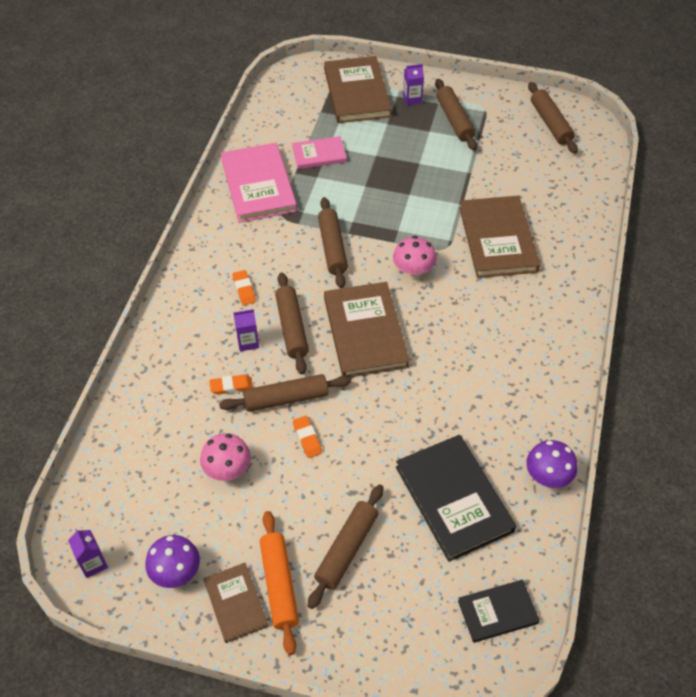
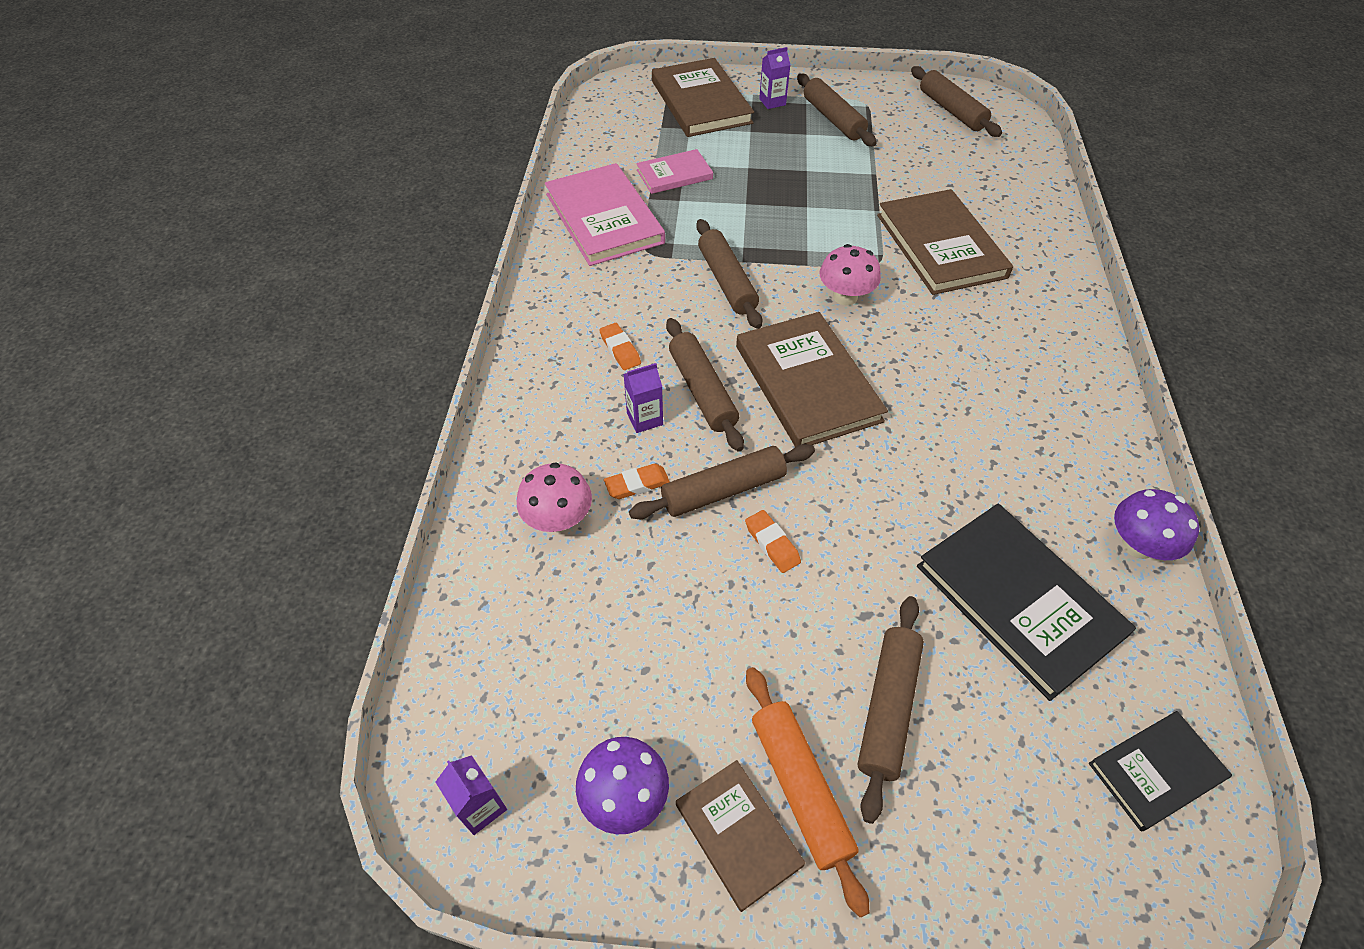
camera: 10 degrees left, 0 degrees up
(227, 469) = (665, 610): pink mushroom -> pink mushroom (558, 519)

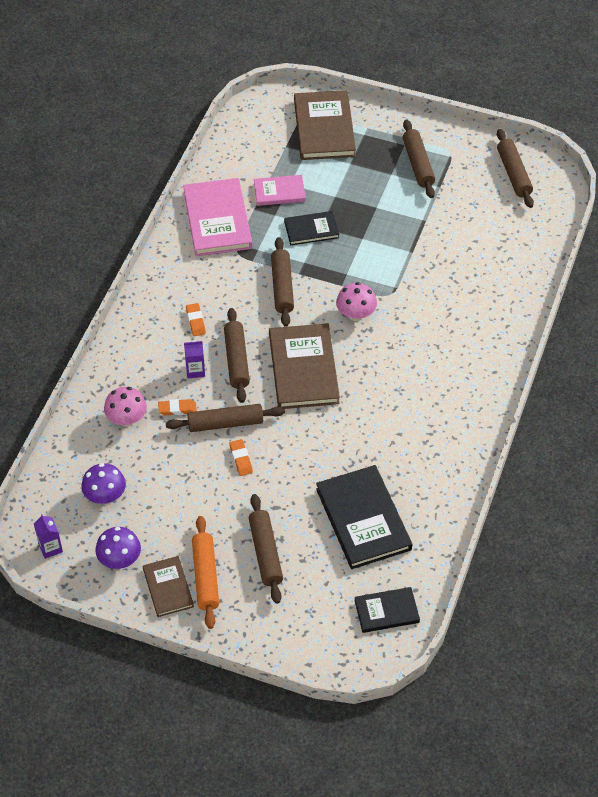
camera: 15 degrees right, 0 degrees up
(735, 208) = (311, 230): none -> black book
(772, 102) = (379, 138): purple carton -> none
(887, 708) = (265, 553): brown rolling pin -> brown rolling pin turned 45 degrees counterclockwise
(940, 246) = (440, 289): brown book -> none
(1138, 545) = (449, 507): purple mushroom -> purple mushroom (105, 496)

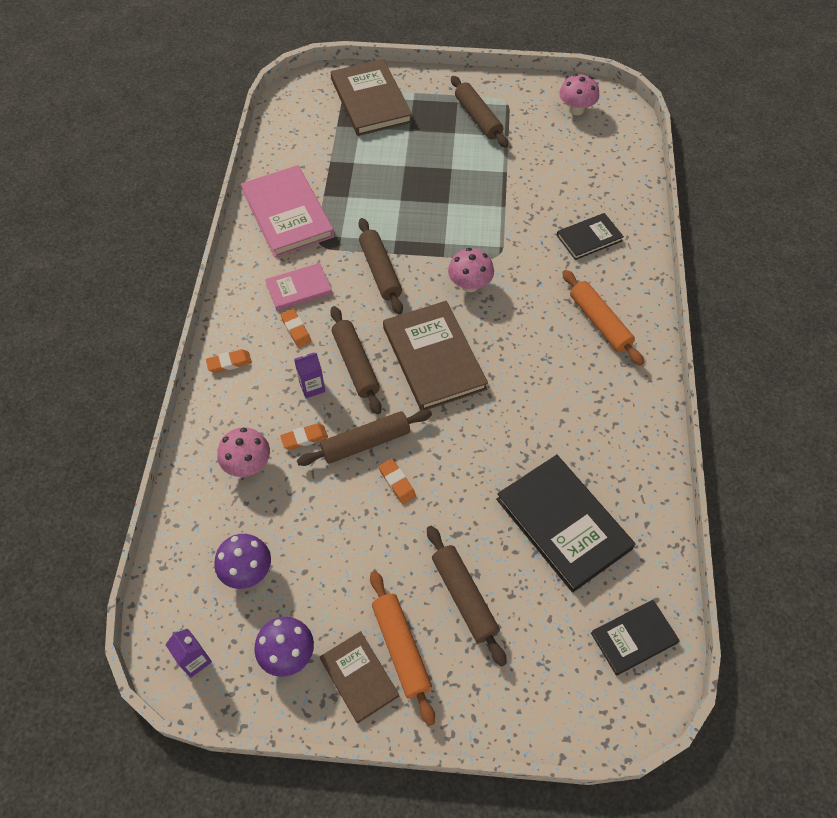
camera: 15 degrees left, 5 degrees up
(133, 337) = (229, 363): none -> orange eraser
(279, 192) = (345, 172): pink book -> pink book (299, 288)
(311, 230) = (391, 204): black book -> black book (589, 238)
(457, 370) = (599, 322): none -> orange rolling pin
(513, 174) = (576, 109): brown rolling pin -> pink mushroom

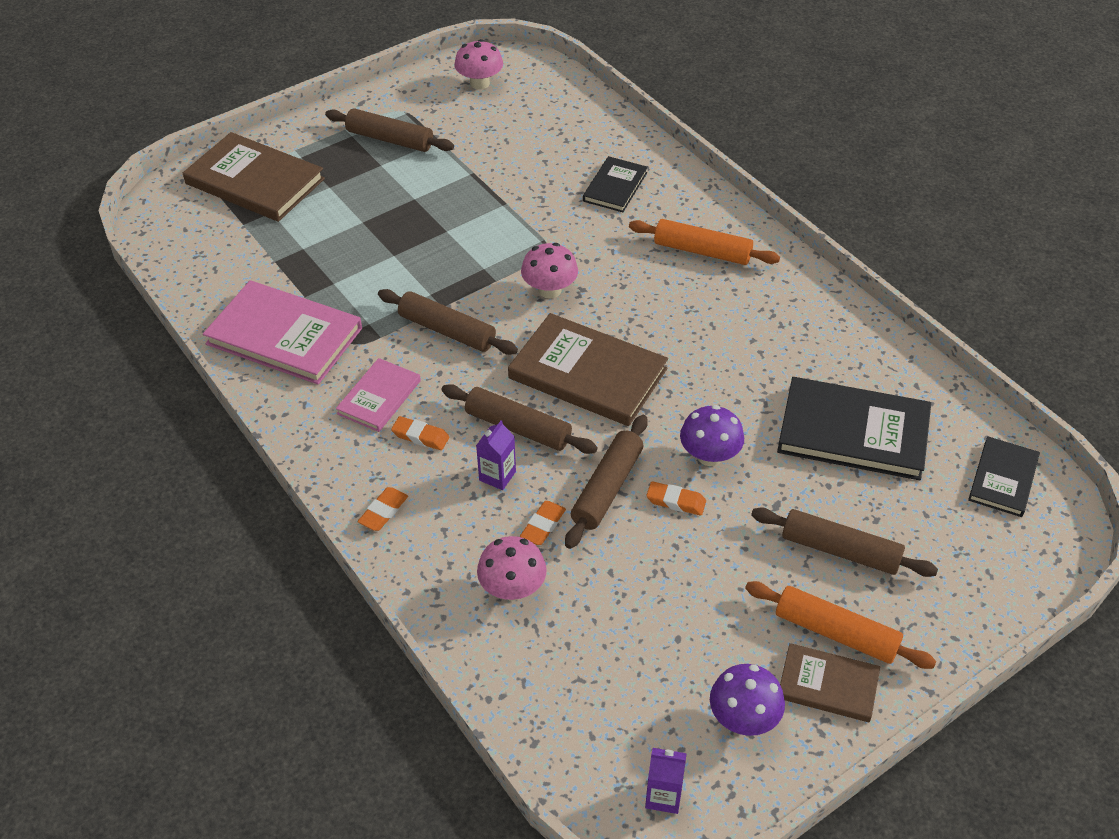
camera: 40 degrees left, 10 degrees down
(247, 571) = (622, 680): purple mushroom -> purple mushroom (709, 456)

